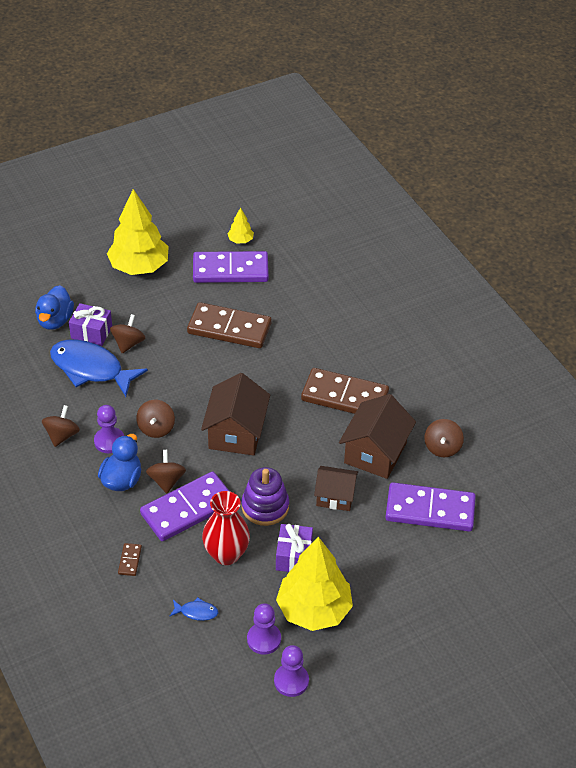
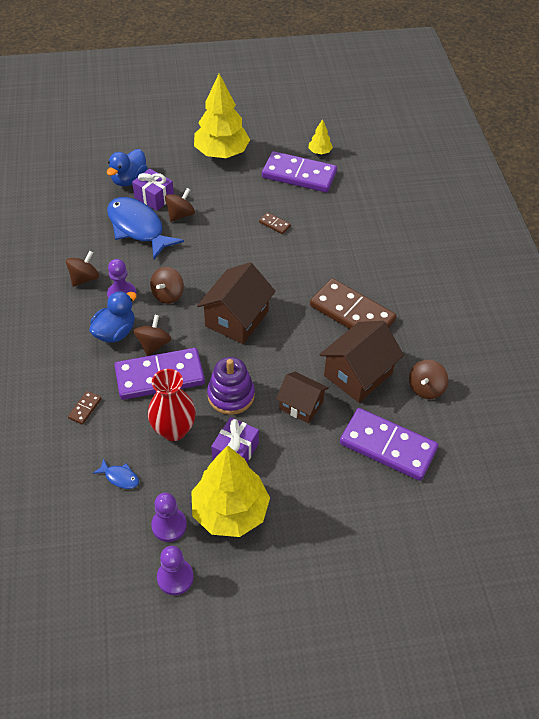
camera: 20 degrees right, 5 degrees up
(229, 328) = (274, 224): brown domino -> brown domino, size x0.40

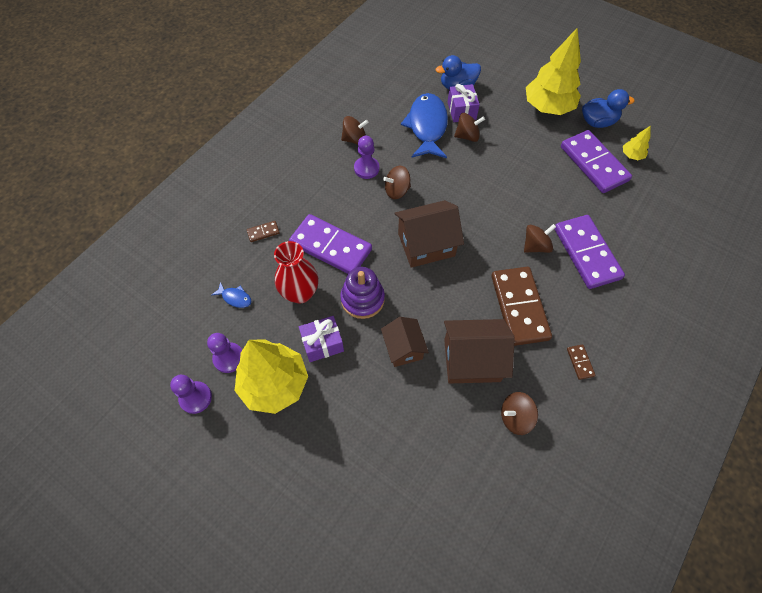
camera: 45 degrees right, 10 degrees up
(115, 332) = (335, 193): blue duck -> blue duck (597, 122)
(120, 477) = (235, 298): blue fish -> blue fish turned 45 degrees counterclockwise
(153, 344) = (350, 220): brown spinning top -> brown spinning top (535, 246)
(274, 224) = (531, 191): brown domino -> brown domino (580, 362)
(387, 446) = (434, 437): purple domino -> purple domino (586, 253)

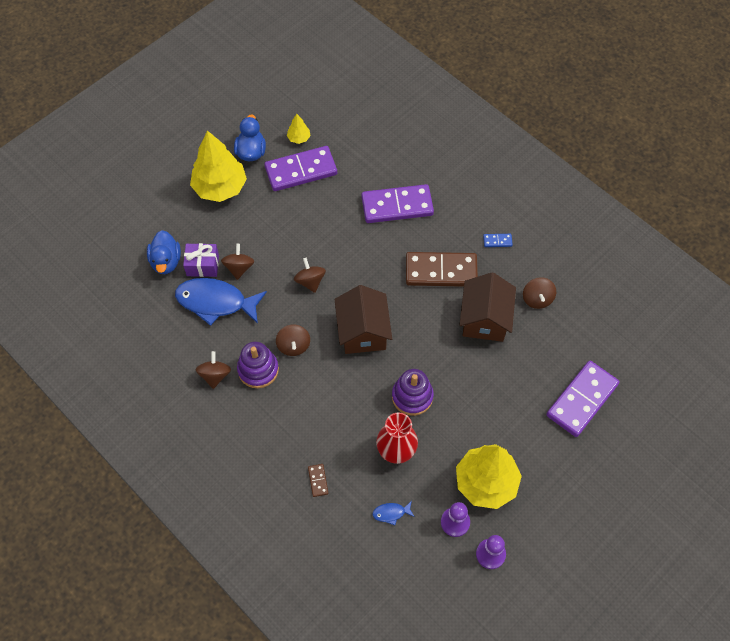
camera: 80 degrees left, 0 degrees up
(235, 298) = (391, 513): blue fish -> blue fish turned 135 degrees counterclockwise
(322, 343) = (452, 437): purple gift -> none
(331, 246) = (348, 417): purple domino -> purple domino (582, 400)
(366, 168) = (258, 370): purple pawn -> purple stacking toy
(403, 348) = (466, 370): brown house -> none
(535, 246) = (382, 242): brown spinning top -> brown spinning top (310, 281)
(580, 362) = (497, 241): brown domino -> blue domino

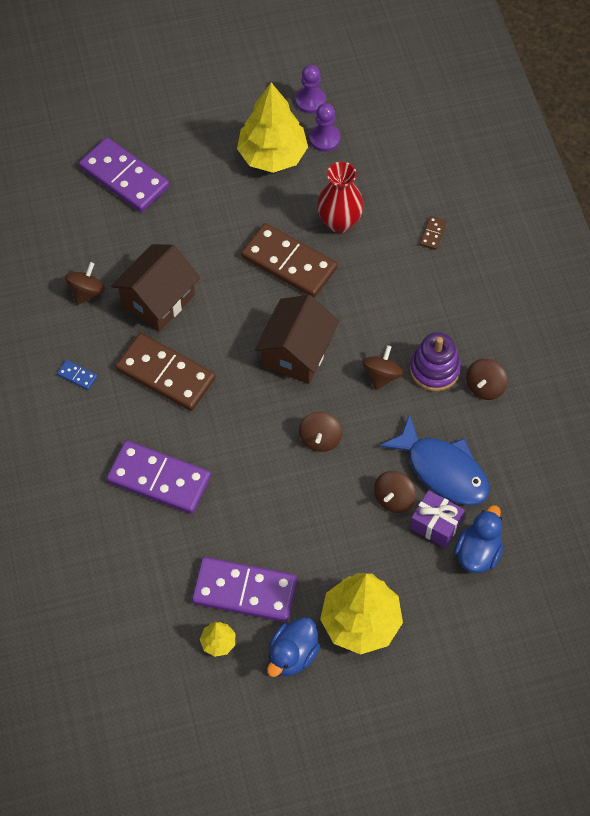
camera: 150 degrees left, 0 degrees up
(391, 513) = (379, 174): blue fish -> none
(412, 396) = (289, 263): purple stacking toy -> brown domino
(582, 400) = (124, 178): purple domino -> purple domino turned 60 degrees clockwise

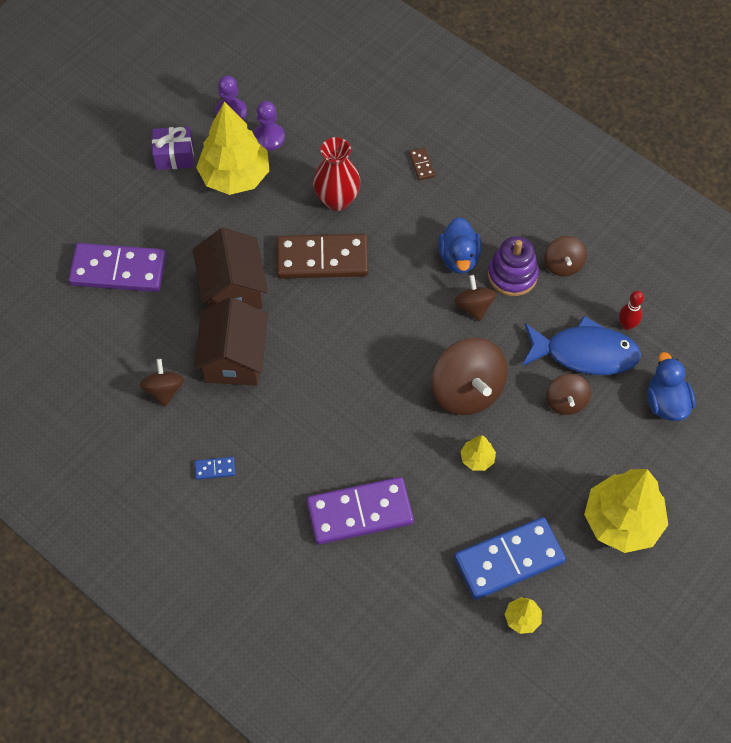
camera: 35 degrees left, 0 degrees up
(165, 374) = (292, 418): brown domino -> none
(244, 591) = (509, 560): purple domino -> blue domino
(284, 497) = (477, 459): none -> yellow tree
(292, 655) = (590, 587): blue duck -> blue duck (459, 258)
(297, 352) = (389, 330): brown house -> brown house (233, 289)
(320, 439) = (467, 390): brown spinning top -> brown spinning top, size x1.82
(435, 524) = (615, 401): purple gift -> purple gift (174, 156)
(498, 469) = (627, 325): none -> red bowling pin

